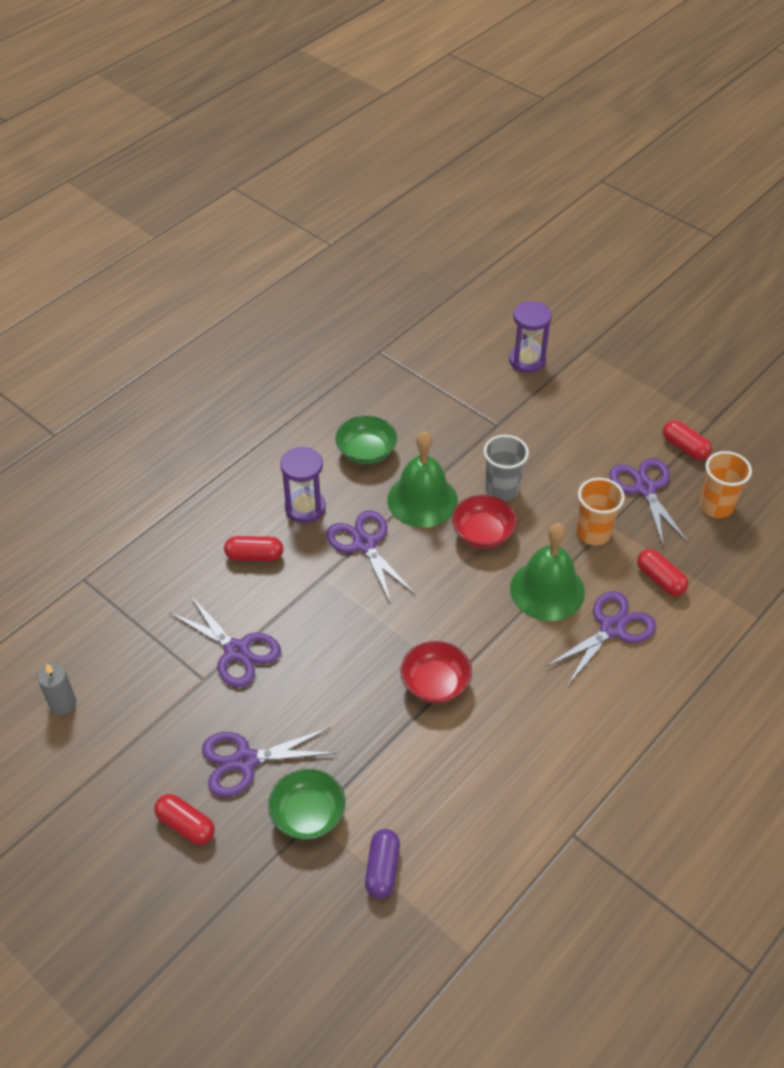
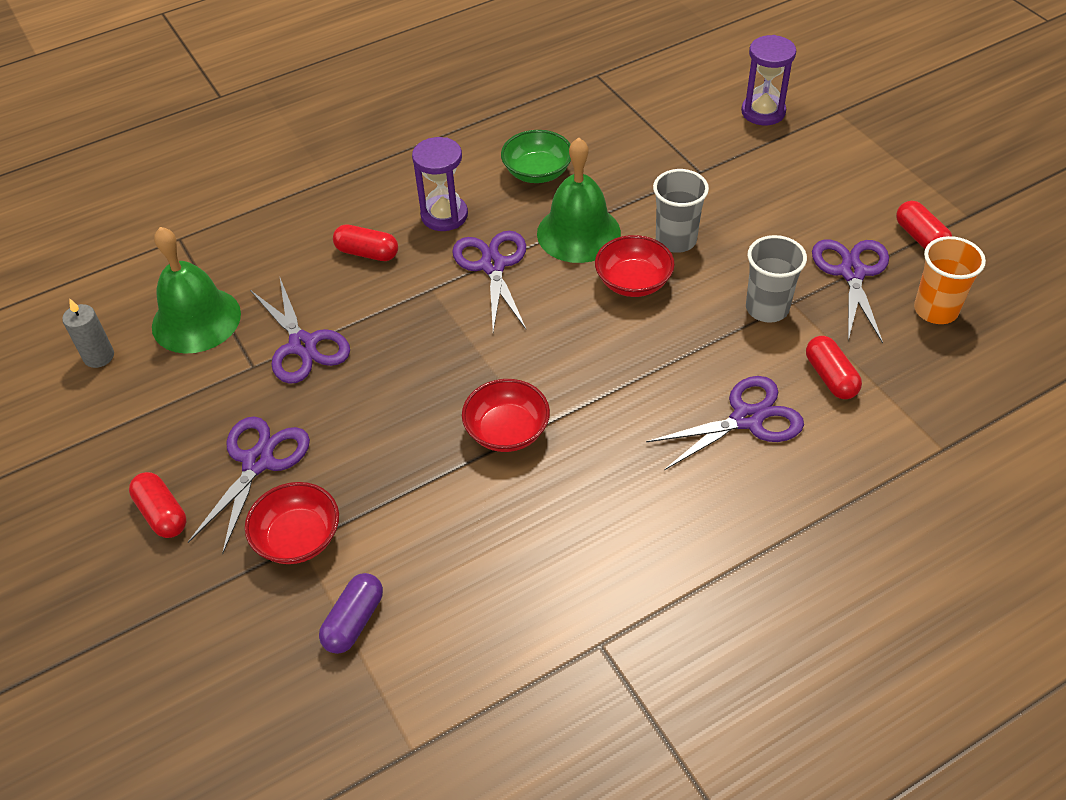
camera: 20 degrees right, 0 degrees up
(245, 761) = (258, 462): purple scissors -> purple scissors turned 105 degrees clockwise
(308, 815) = (298, 538): green bowl -> red bowl
(547, 590) = (684, 358): green bell -> green bell (196, 320)
(593, 533) = (767, 308): orange cup -> grey cup

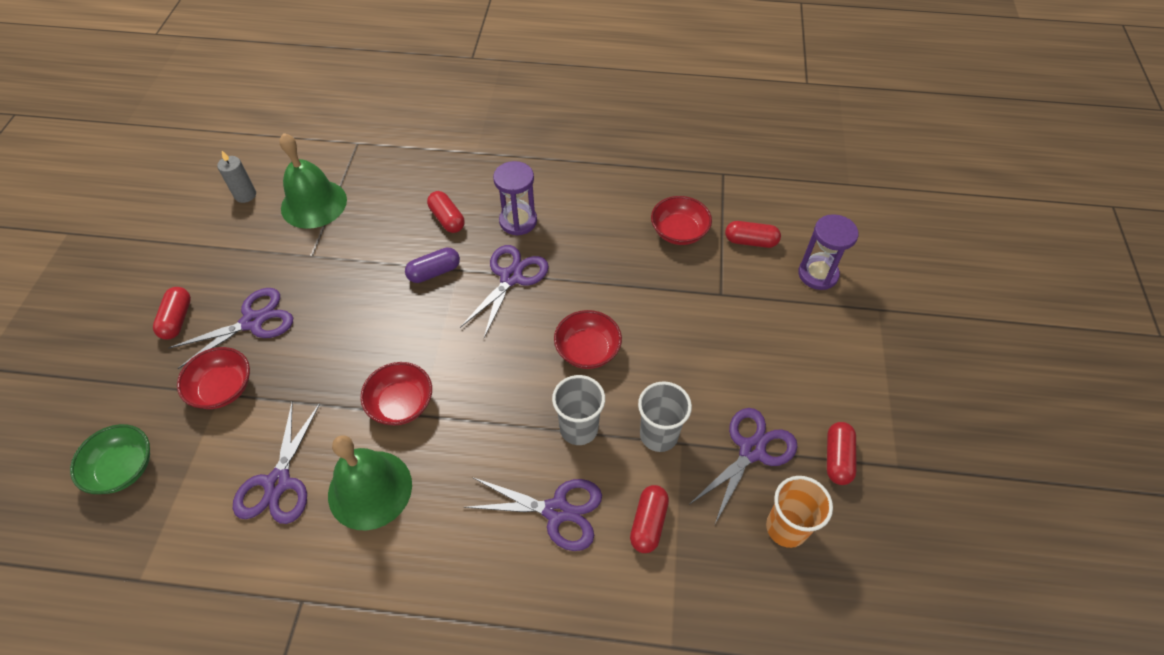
camera: 35 degrees right, 5 degrees up
(303, 345) = (350, 259): purple scissors -> purple scissors (278, 483)
(354, 621) = (195, 467): purple capsule -> purple capsule (434, 272)
(537, 172) = (608, 225): green bowl -> green bowl (123, 468)
(578, 233) = (589, 289): green bell -> green bell (370, 489)
(609, 143) = (679, 232): none -> red bowl
(676, 240) = (649, 337): grey cup -> grey cup (579, 428)
(680, 117) = (750, 241): none -> red capsule

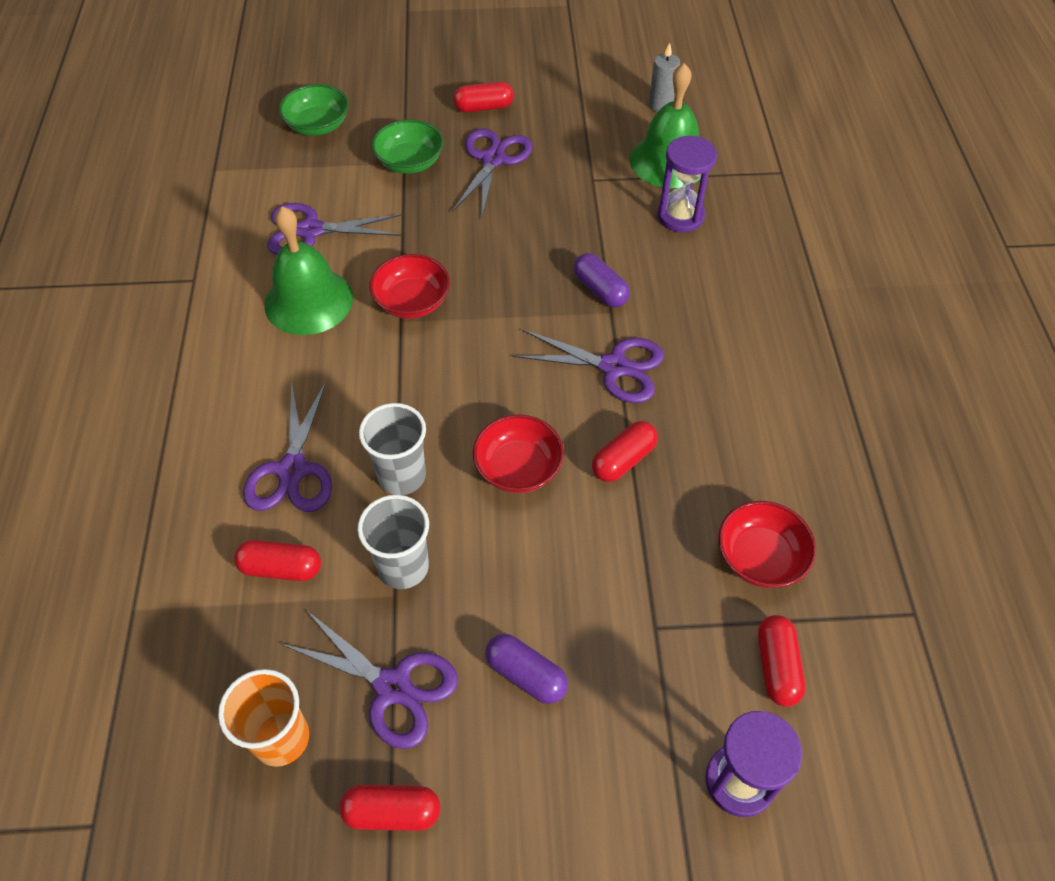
camera: 80 degrees right, 0 degrees up
(223, 388) = (410, 162): red bowl -> green bowl
(252, 322) = (493, 160): purple scissors -> purple scissors turned 120 degrees counterclockwise
(447, 219) = (688, 284): red capsule -> red capsule (623, 460)
(518, 221) = (711, 357): purple hourglass -> purple hourglass (680, 216)
(748, 369) = (526, 675): none -> purple capsule

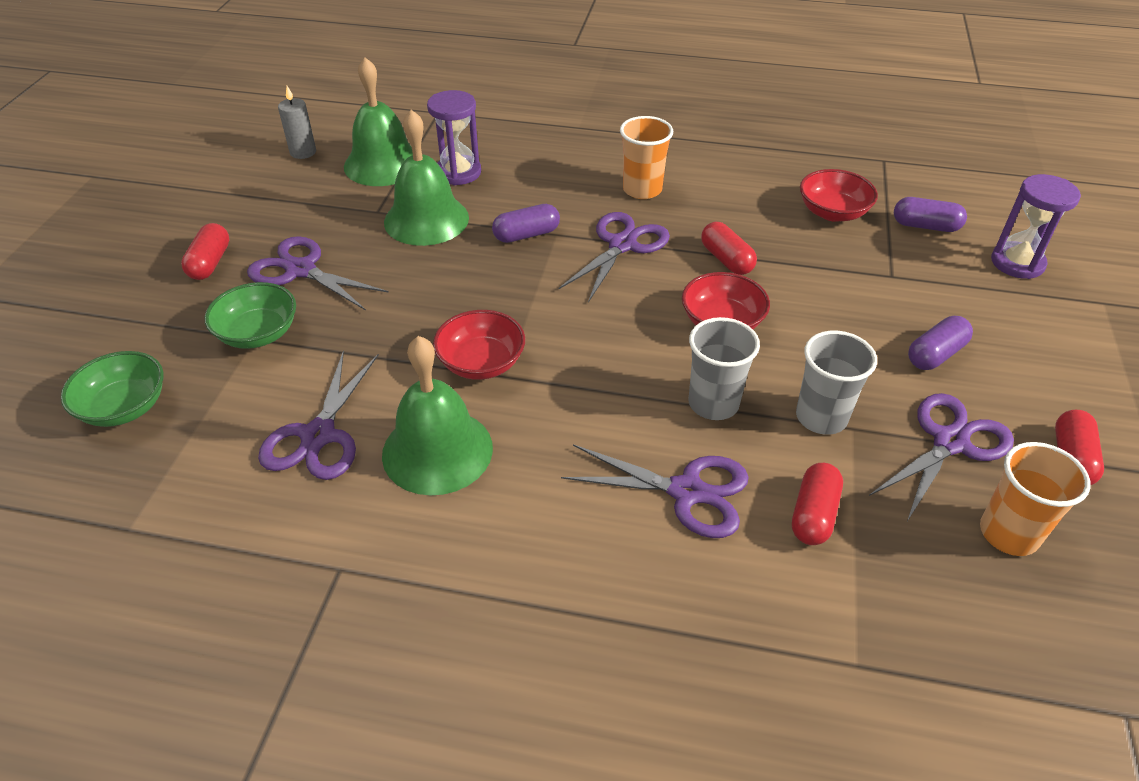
camera: 75 degrees left, 10 degrees down
(594, 214) = (426, 219): none -> green bell
(720, 366) = (642, 189): none -> orange cup
(776, 666) = (925, 226): red capsule -> purple capsule

